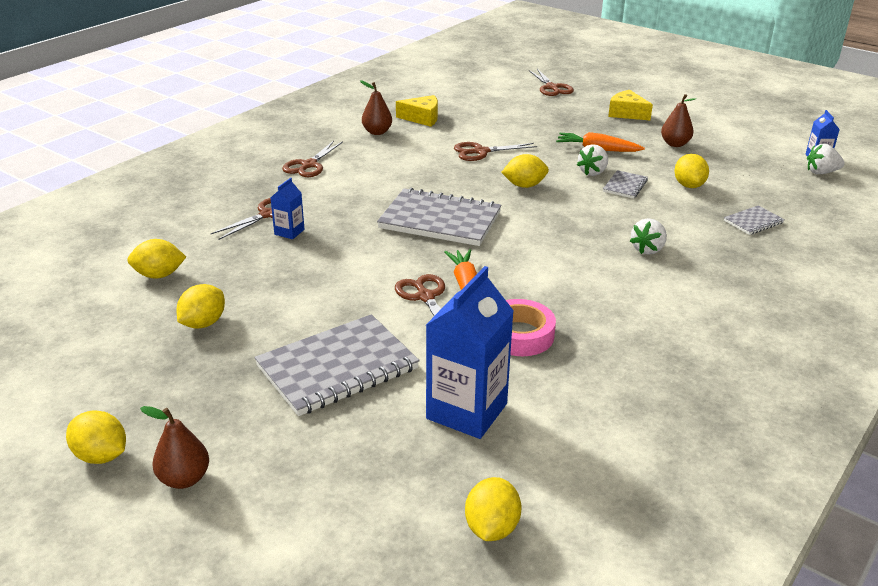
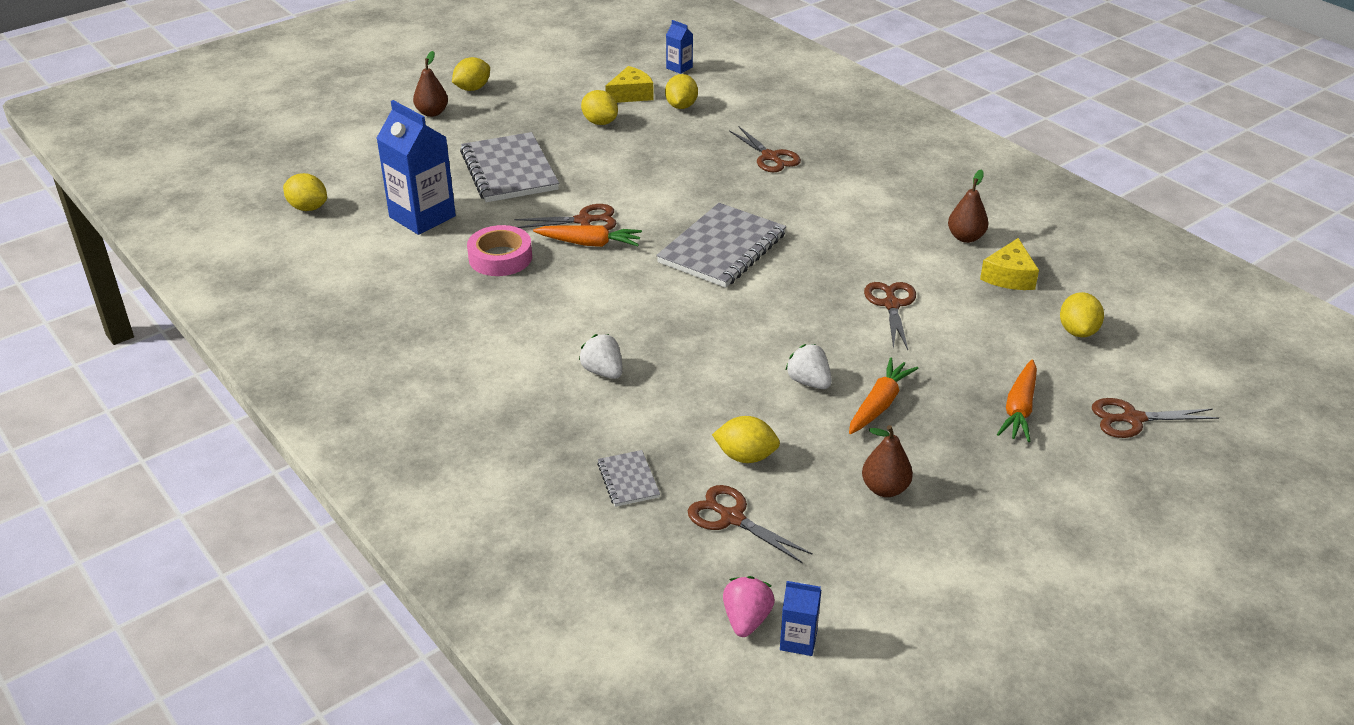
camera: 105 degrees right, 5 degrees up
(289, 232) = (731, 165): blue carton -> blue carton (679, 68)
(309, 165) = (878, 186): brown scissors -> brown scissors (732, 518)
(524, 185) = (787, 319): yellow lemon -> yellow lemon (1078, 331)
(567, 113) = (1019, 409): none -> orange carrot
(625, 186) = (762, 399): grey notebook -> none
(627, 113) = (1014, 473): yellow cheese -> yellow cheese (631, 94)
(821, 172) = (746, 620): white strawberry -> pink strawberry

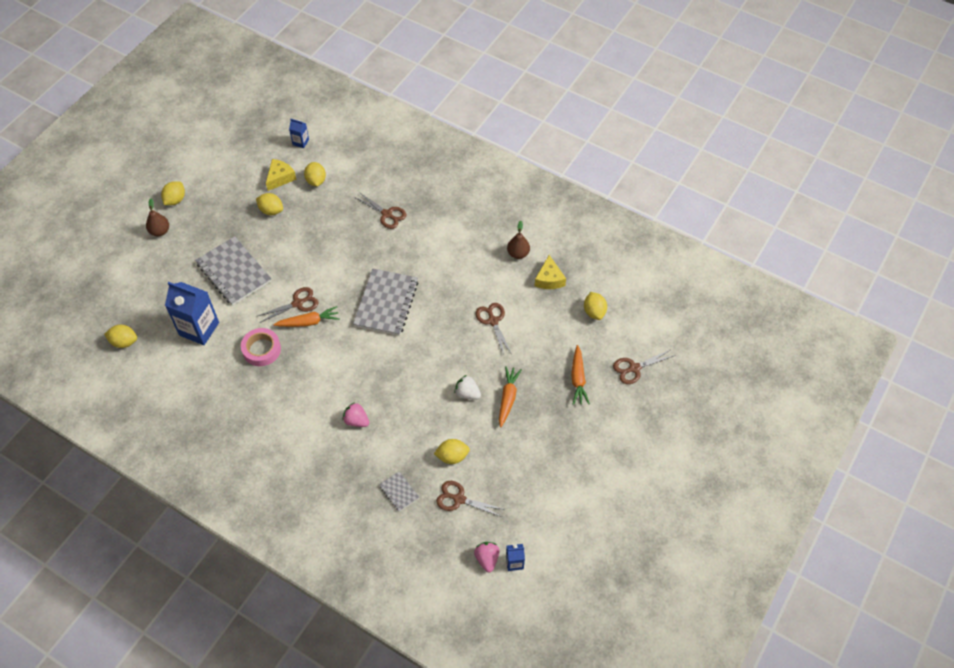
camera: 20 degrees left, 20 degrees up
(603, 372) = (356, 420): white strawberry -> pink strawberry
(885, 489) = (527, 455): brown pear -> none

